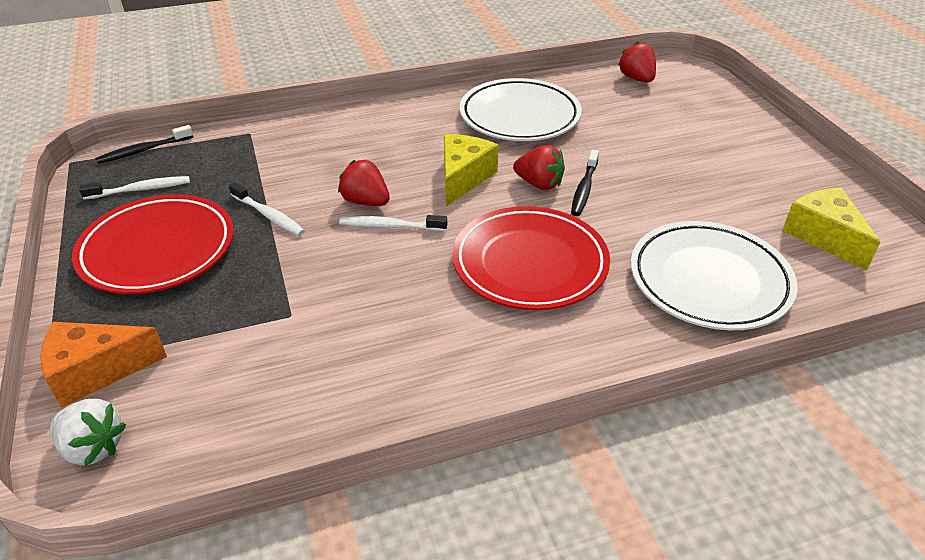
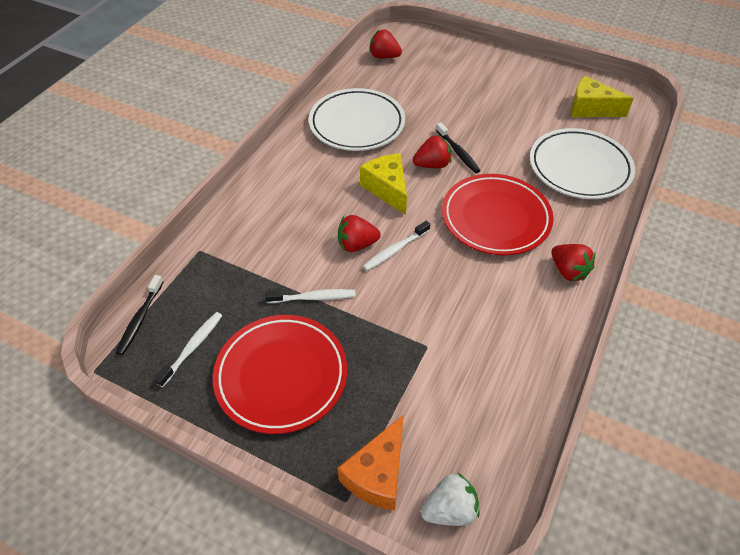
camera: 45 degrees left, 10 degrees up
(530, 359) = (568, 271): none -> red strawberry

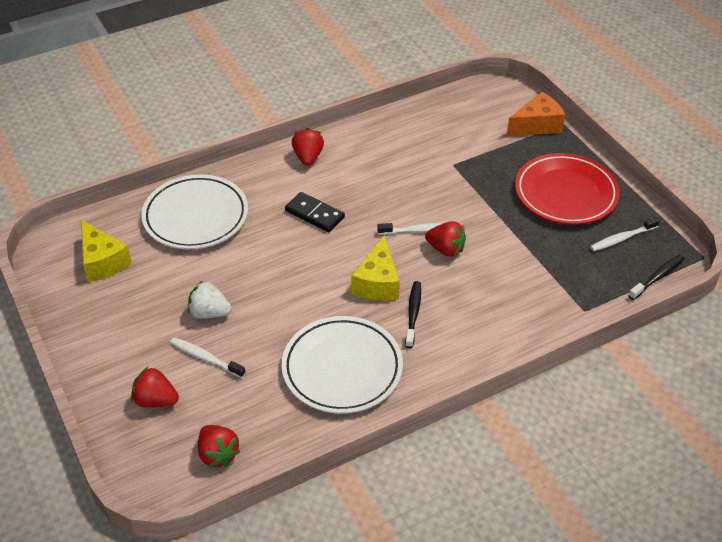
camera: 145 degrees left, 5 degrees down
(313, 298) = (510, 228): white toothbrush -> white toothbrush (205, 358)
(432, 165) = (315, 284): red strawberry -> red strawberry (156, 400)
(449, 509) = (508, 97): white strawberry -> white strawberry (209, 313)
(458, 152) = (278, 284): black toothbrush -> black toothbrush (413, 313)
(495, 218) = (315, 214): red plate -> black domino

